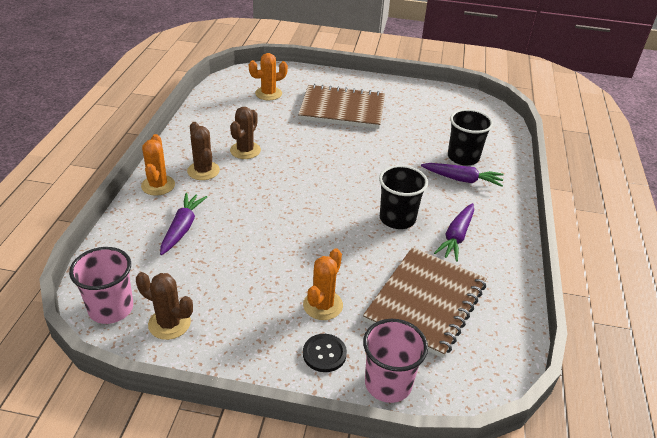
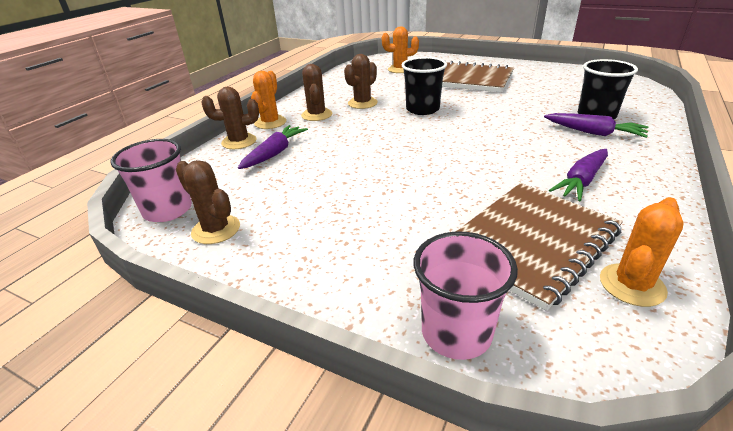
camera: 20 degrees right, 5 degrees down
(137, 215) = (239, 142): none -> brown cactus
(323, 305) = (394, 231): orange cactus -> orange cactus (632, 285)
(324, 354) = (378, 283): black button -> none
(397, 219) = (508, 160): black cup -> black cup (422, 109)

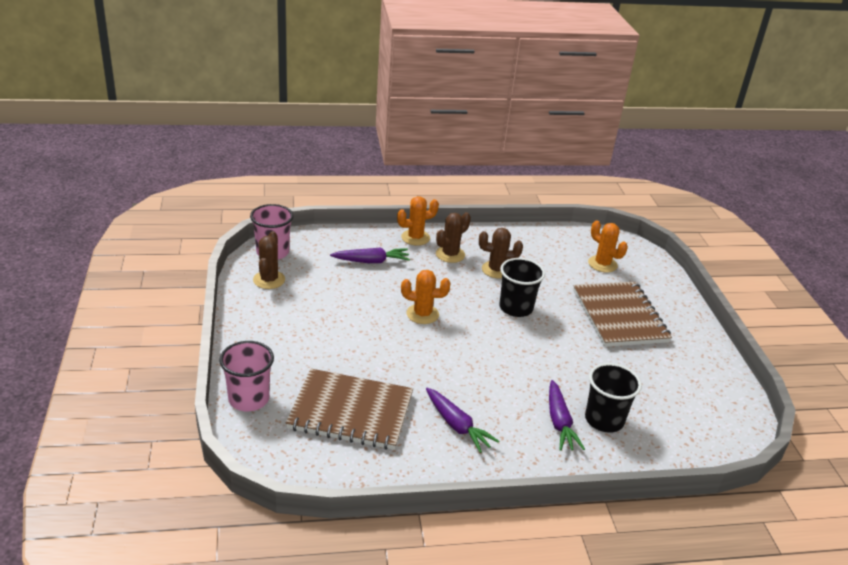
camera: 50 degrees right, 0 degrees up
(239, 142) = (373, 237): brown cactus -> none
(581, 181) = (456, 425): purple carrot -> purple carrot turned 135 degrees counterclockwise
(632, 285) = (336, 462): orange cactus -> orange cactus (422, 314)

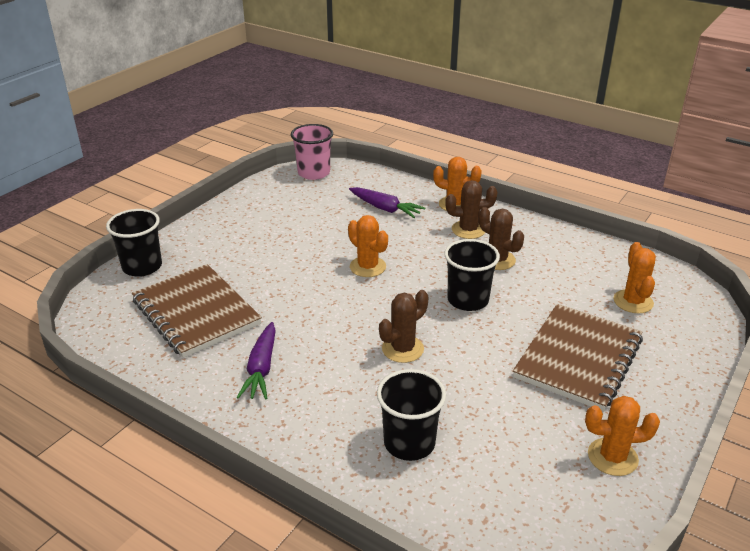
camera: 45 degrees right, 0 degrees up
(249, 399) = (142, 267): pink cup -> black cup
(269, 280) = (281, 191): brown cactus -> brown cactus (402, 349)
(559, 422) = (359, 418): purple carrot -> none
(701, 366) = (612, 457): none -> orange cactus

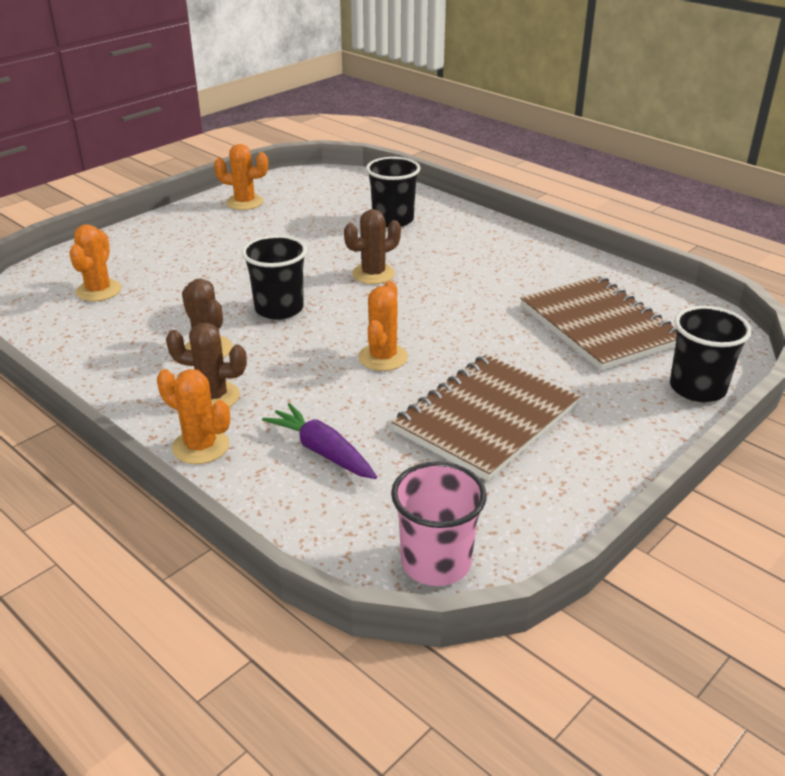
camera: 170 degrees left, 0 degrees up
(261, 368) = (516, 272): purple carrot -> none
(368, 267) = (383, 357): orange cactus -> orange cactus turned 45 degrees clockwise
(578, 358) = (210, 253): brown notebook -> brown notebook (486, 419)

